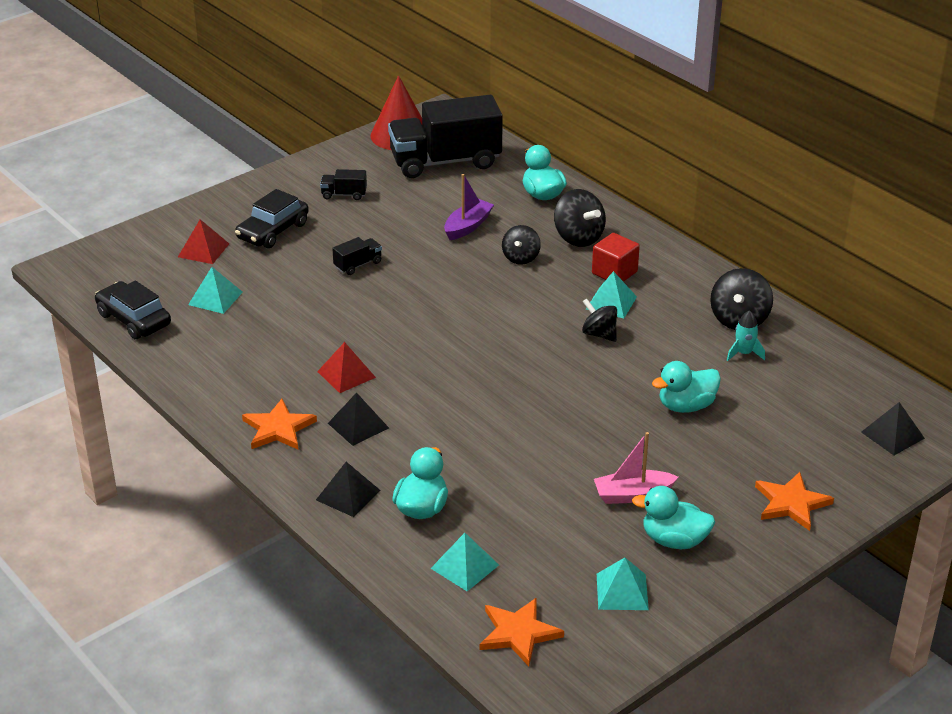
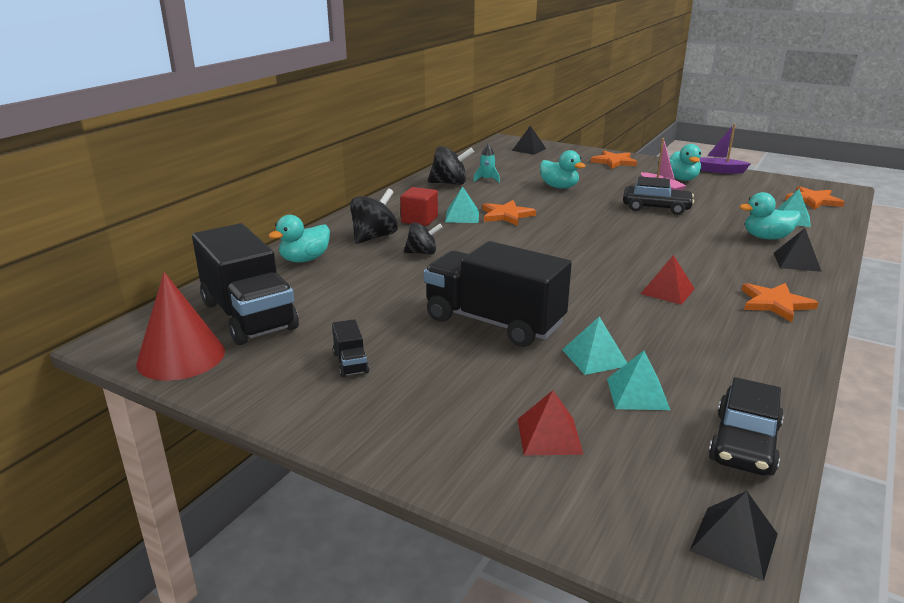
camera: 110 degrees left, 10 degrees down
(273, 231) = (465, 392): black car -> black car (656, 208)
(358, 265) = (494, 322): black truck -> black truck, size x2.48
(358, 425) = (721, 273): black pyramid -> black pyramid (733, 542)
(468, 226) = (382, 282): purple boat -> purple boat (719, 171)
(599, 334) = (506, 215): black spinning top -> orange star
(622, 591) = (740, 184): turquoise pyramid -> turquoise pyramid (594, 357)

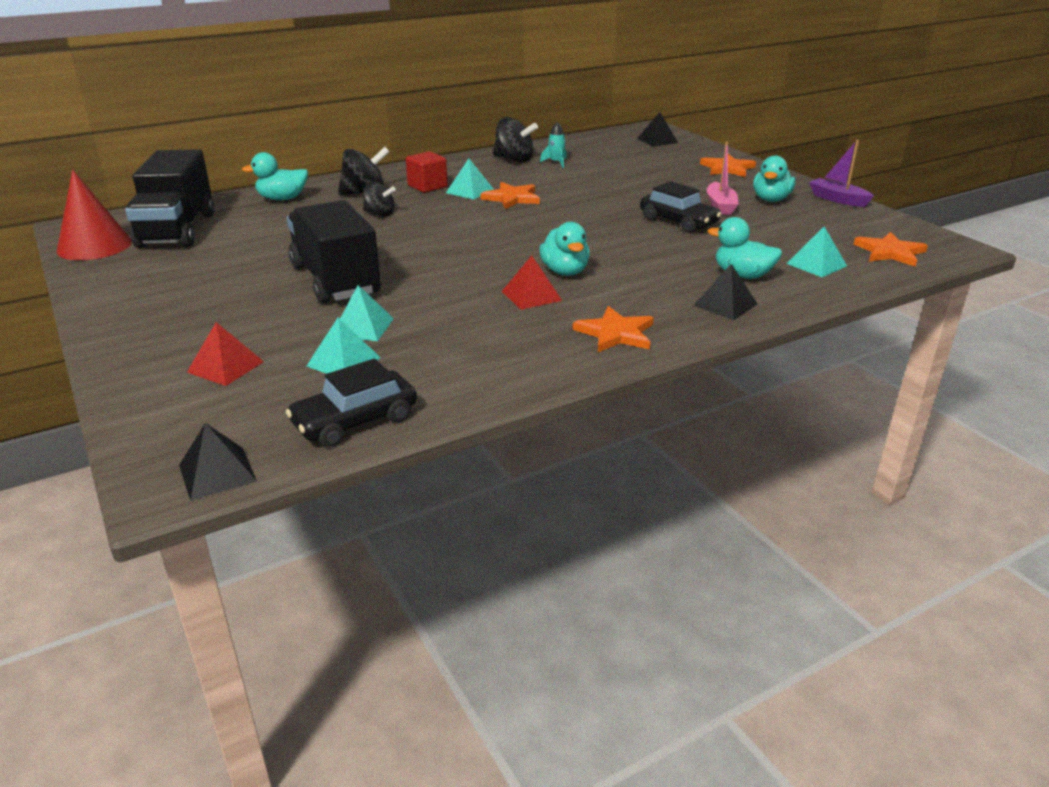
camera: 30 degrees right, 5 degrees up
(350, 363) = (186, 279): black truck -> none
(559, 187) = (615, 182): turquoise duck -> turquoise duck (565, 271)

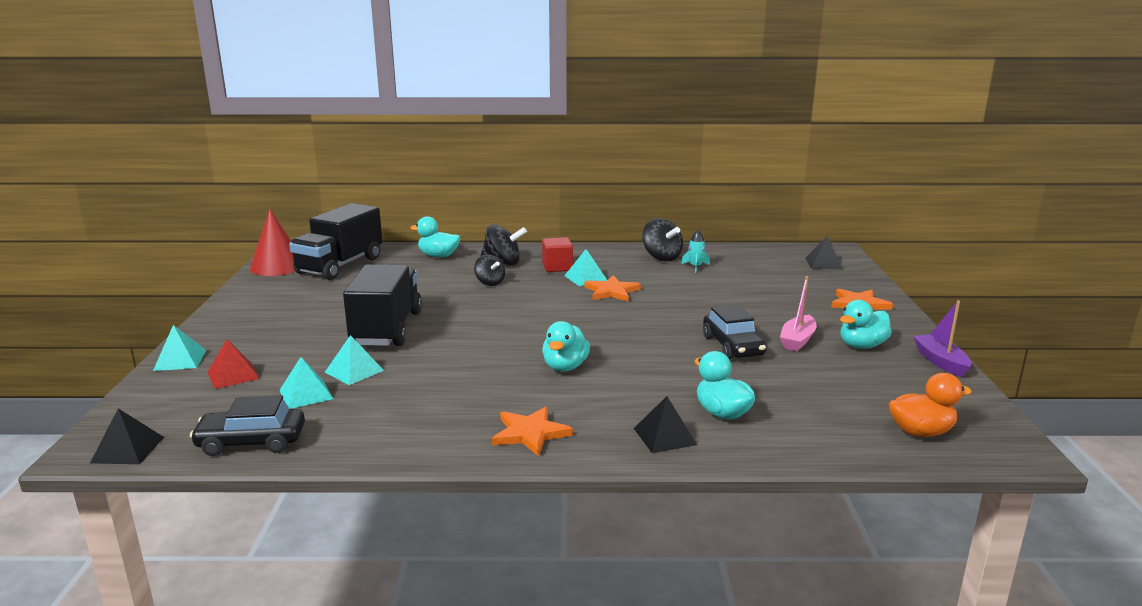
camera: 30 degrees right, 10 degrees down
(531, 295) = (509, 380): red pyramid -> none
(816, 264) = (815, 423): turquoise pyramid -> turquoise pyramid (180, 360)
(890, 252) = (921, 432): orange star -> orange duck

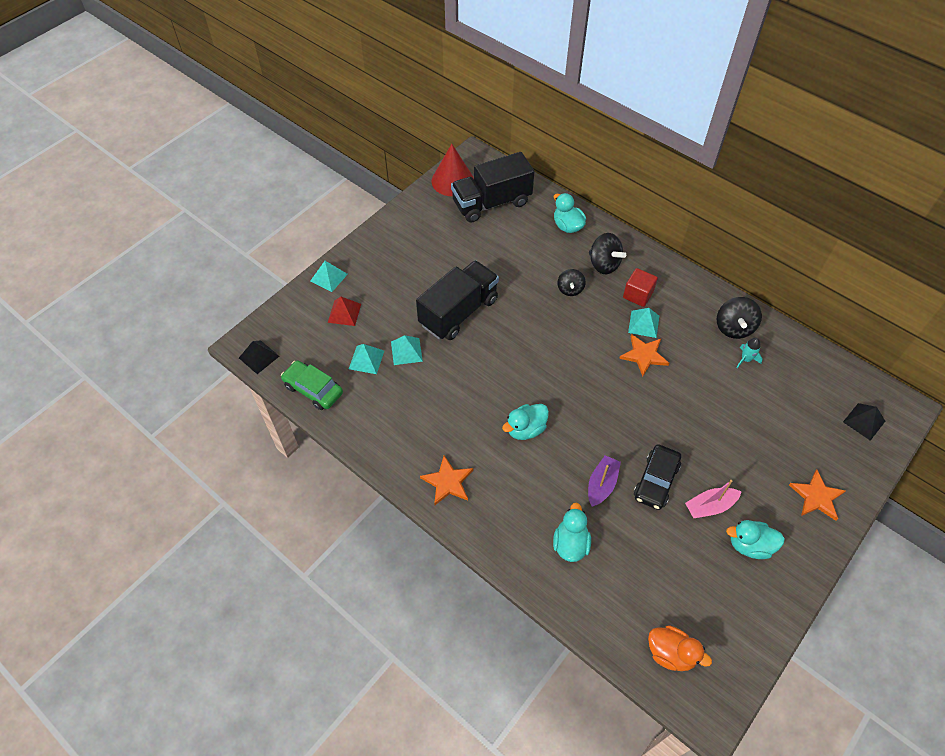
camera: 40 degrees right, 35 degrees up
(251, 442) = (313, 389): black car -> green car
(665, 436) = (515, 539): black pyramid -> none
(940, 362) = (784, 604): purple boat -> purple boat (601, 484)

